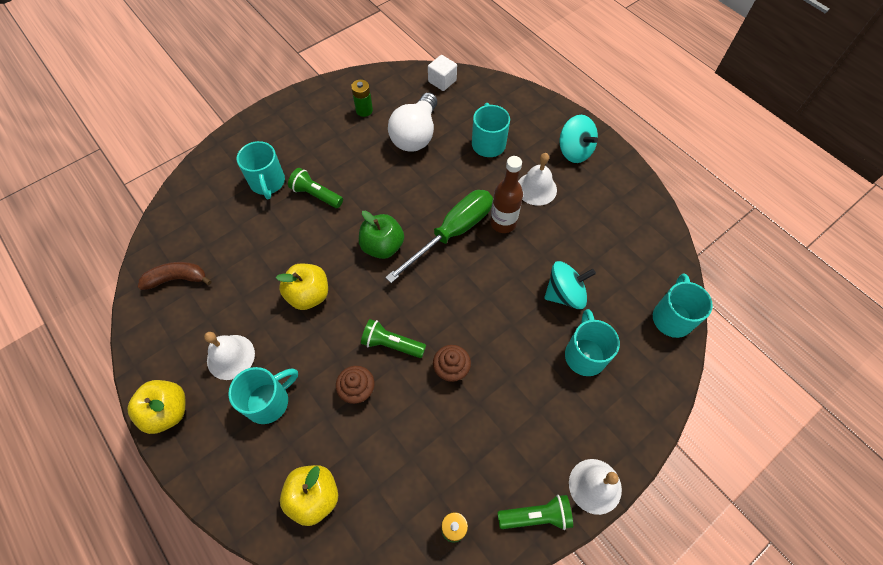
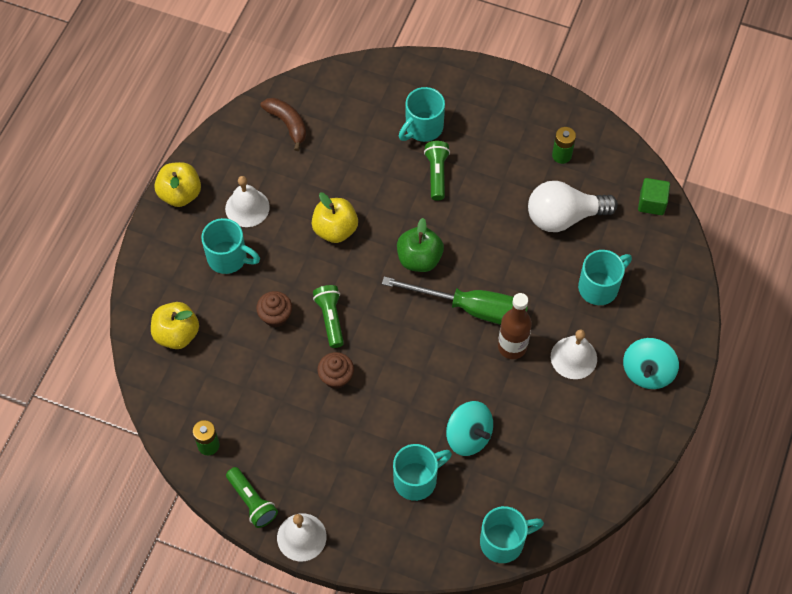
camera: 60 degrees right, 0 degrees up
(442, 81) = (651, 203): white cube -> green cube

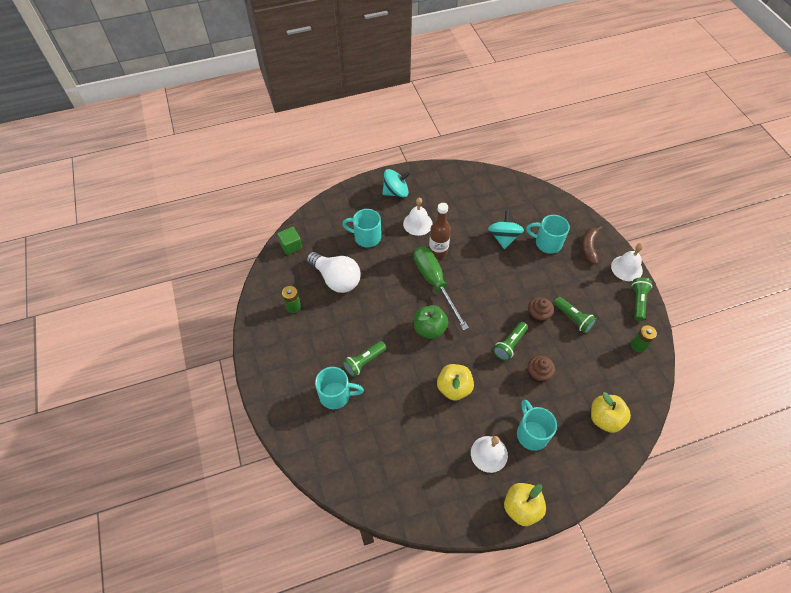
camera: 130 degrees left, 5 degrees down
(287, 124) = (405, 484): brown banana -> brown banana (589, 248)
(299, 410) = (573, 318): none -> green flashlight
(503, 542) = (535, 193): turquoise mug -> none

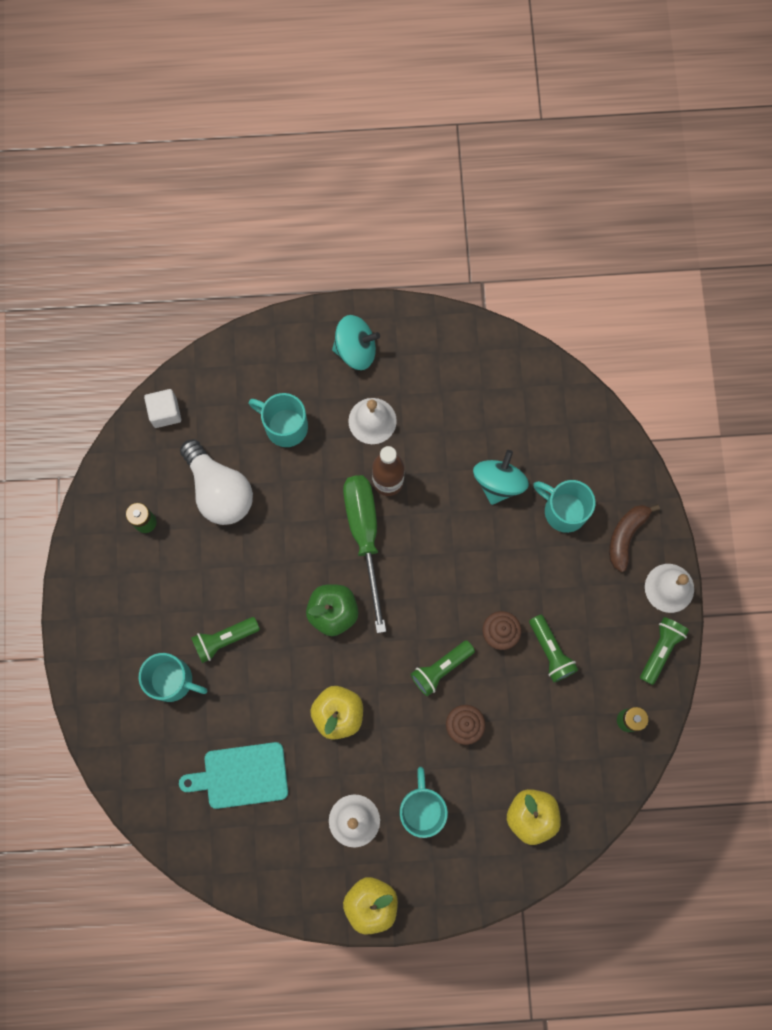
camera: 15 degrees right, 20 degrees up
(291, 246) = (165, 412): green cube -> white cube
(401, 444) = (241, 776): none -> turquoise cutting board

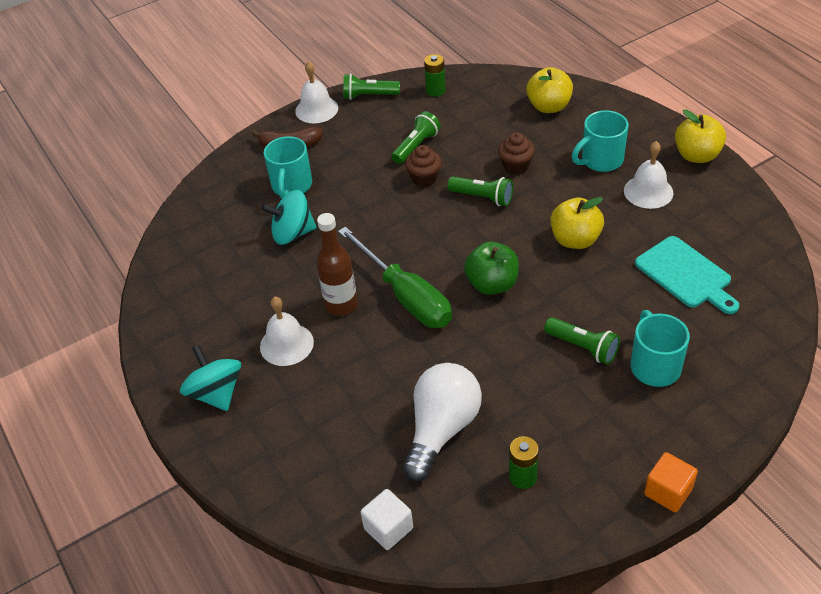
camera: 115 degrees left, 30 degrees down
(70, 610) = (668, 492): none -> orange cube
(284, 426) = (335, 410): turquoise mug -> none
(365, 536) = (405, 296): green screwdriver -> green screwdriver turned 90 degrees counterclockwise

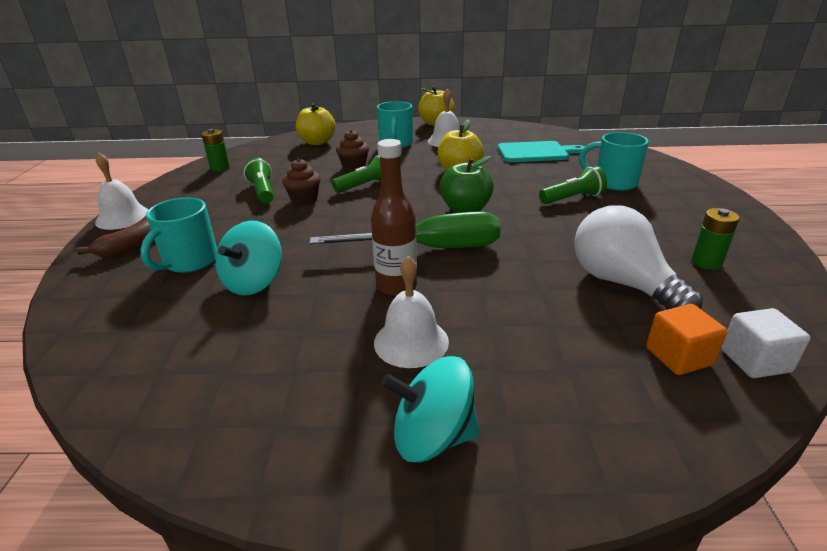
camera: 60 degrees left, 15 degrees down
(291, 186) = (189, 261): turquoise mug -> turquoise mug turned 75 degrees clockwise
(369, 96) = (164, 191): green flashlight -> none
(668, 492) = (746, 213): orange cube -> orange cube (678, 356)

